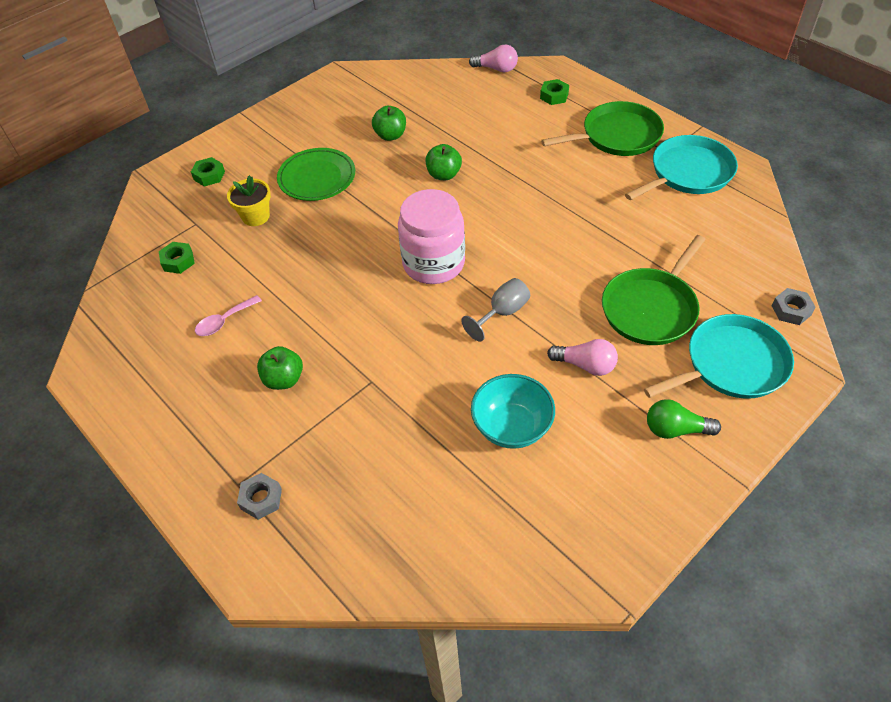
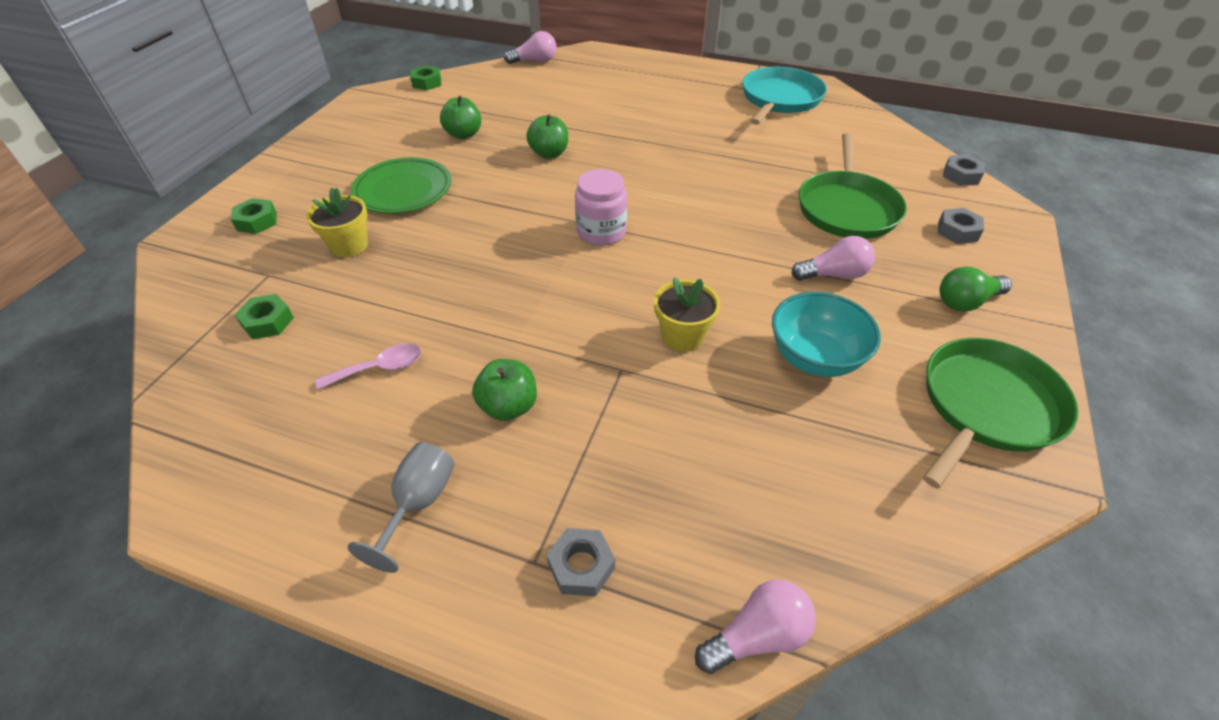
camera: 30 degrees left, 5 degrees down
(224, 321) = (379, 368): pink spoon -> pink spoon turned 135 degrees counterclockwise
(329, 584) = (757, 636): none -> pink light bulb
(430, 373) = (682, 336): none -> yellow flower pot
(433, 263) = (601, 232): pink jar -> pink jar, size x0.66
(502, 313) = (711, 255): grey goblet -> grey goblet (418, 504)
(554, 96) = (609, 70): green nut -> green nut (427, 83)
(617, 136) = (693, 87): green pan -> green pan (987, 406)
(731, 364) = (957, 231): turquoise pan -> grey nut

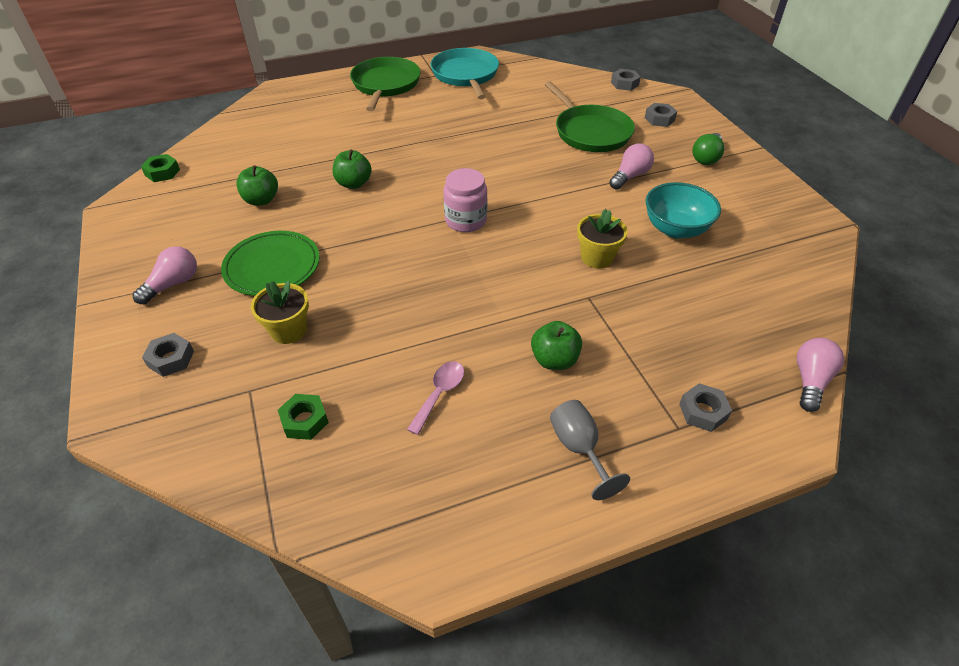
camera: 40 degrees left, 0 degrees up
(257, 221) = (171, 359): green nut -> grey nut
(534, 61) = (239, 116): pink light bulb -> pink light bulb (173, 284)
(987, 406) = (773, 208): green pan -> green pan (385, 85)

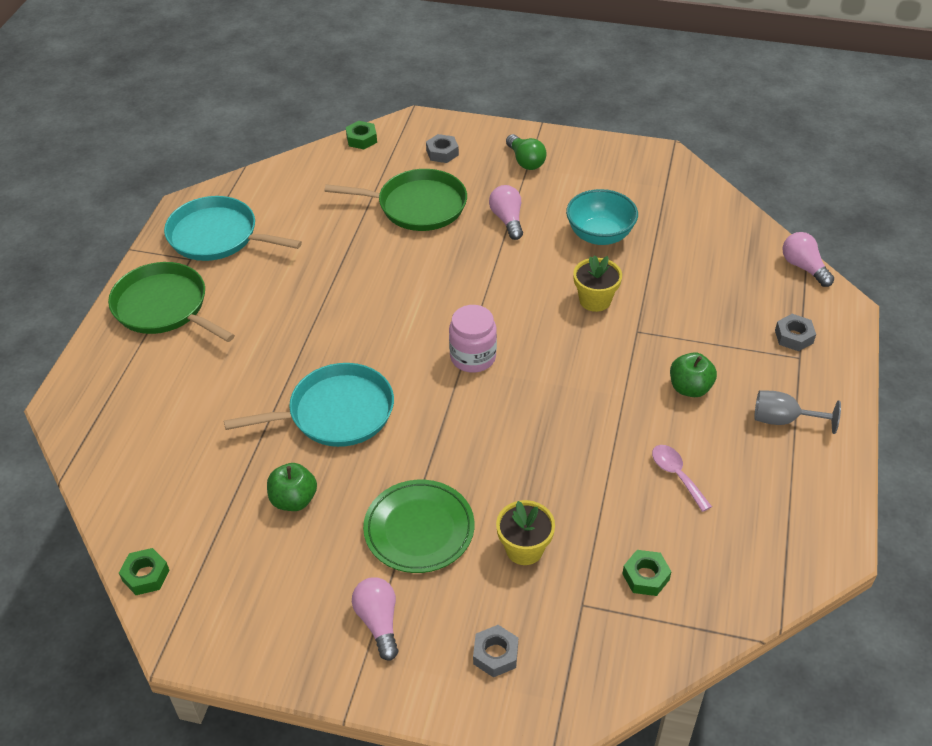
camera: 55 degrees left, 0 degrees up
(354, 183) = (336, 413): green apple -> turquoise pan
(624, 84) = (361, 139): grey nut -> green nut

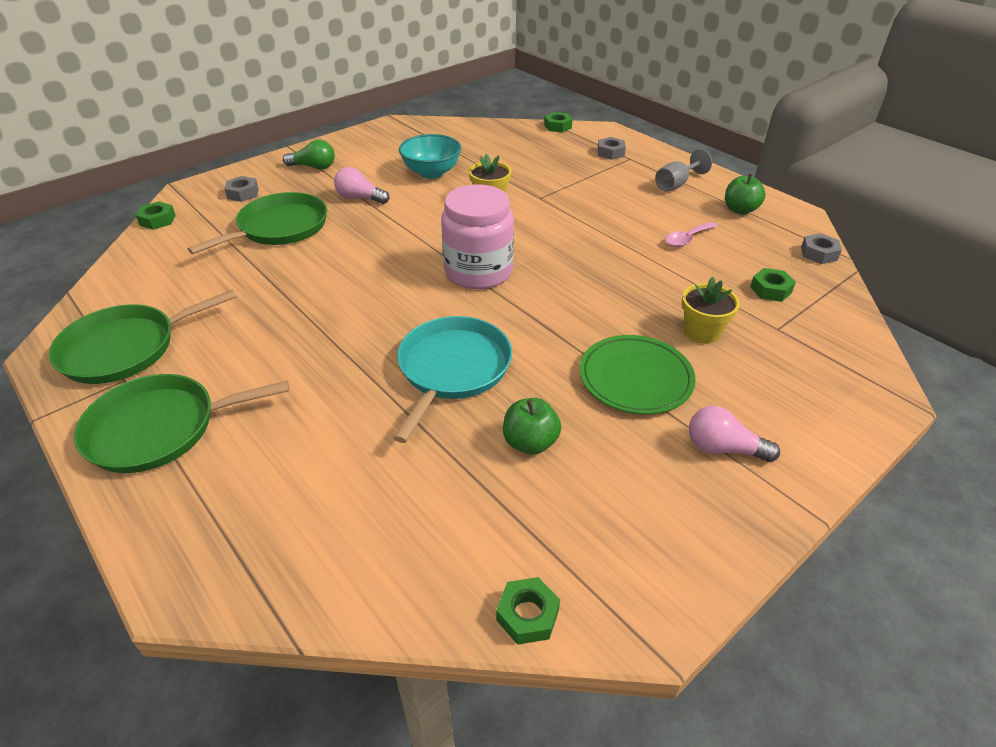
camera: 55 degrees left, 5 degrees down
(217, 236) = (125, 348): turquoise pan -> green pan
(473, 357) = (478, 272): pink jar -> pink jar, size x1.52
(495, 654) = (802, 393): grey nut -> grey nut (819, 253)
(676, 475) = (687, 239): pink spoon -> pink spoon turned 45 degrees counterclockwise
(690, 388) = (614, 202): green apple -> green apple (740, 210)
(803, 267) = (557, 126): pink light bulb -> green nut

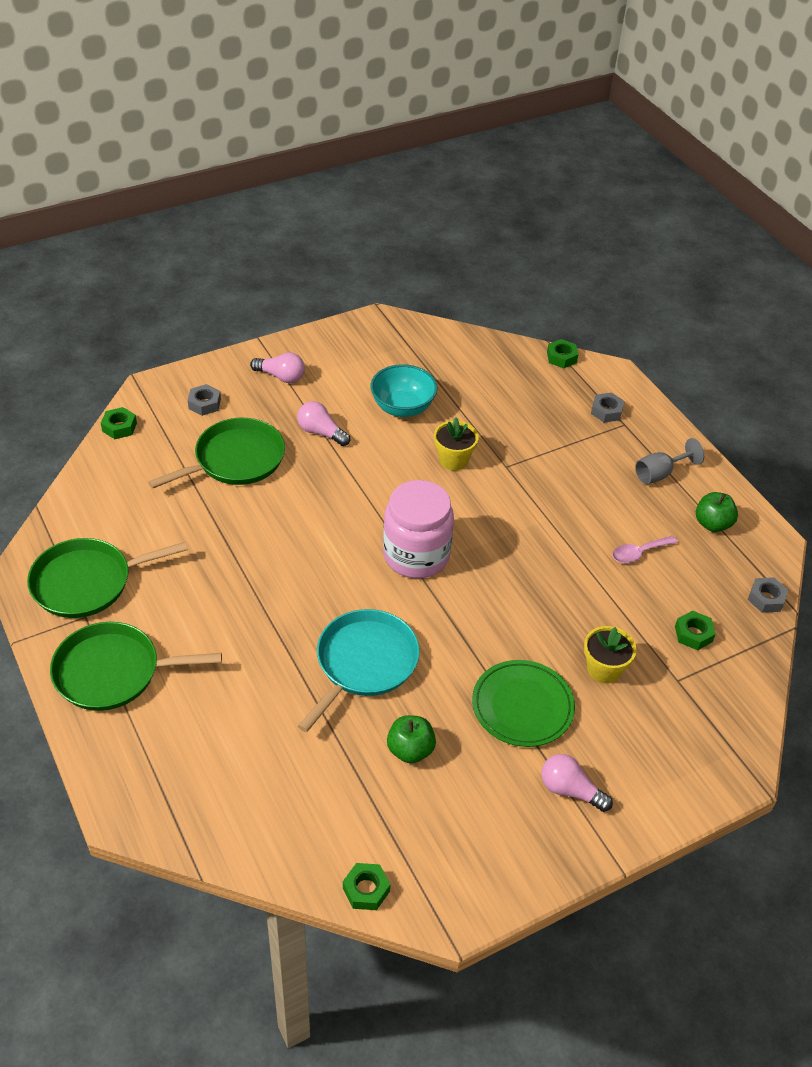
camera: 10 degrees right, 5 degrees up
(314, 167) = (281, 376): green light bulb -> pink light bulb

